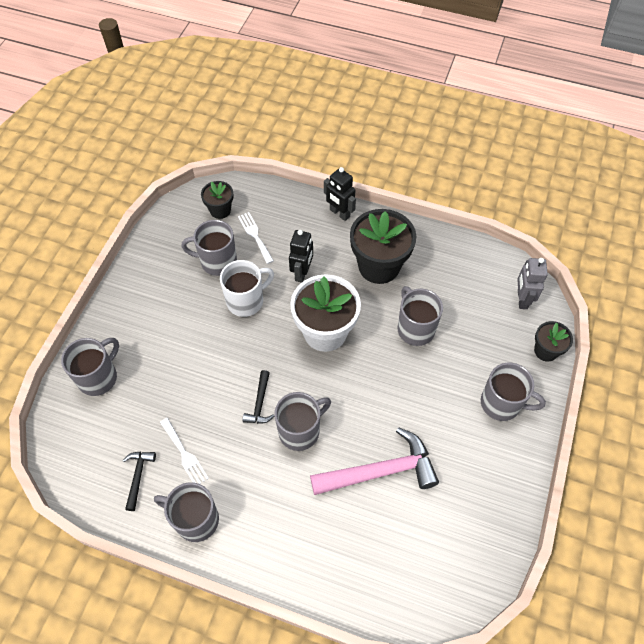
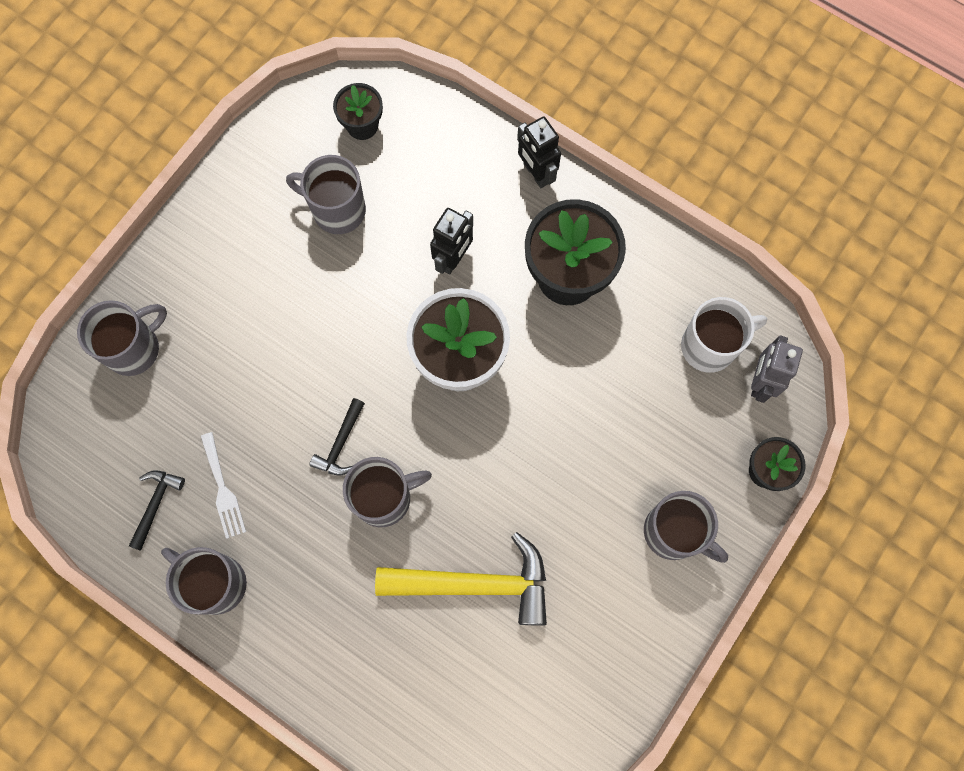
camera: 15 degrees right, 15 degrees up
(246, 301) = (362, 283): white mug -> white mug (710, 346)
(255, 235) = (402, 180): white fork -> none
(380, 471) = (475, 584): pink hammer -> yellow hammer
(415, 328) = (589, 388): grey mug -> none

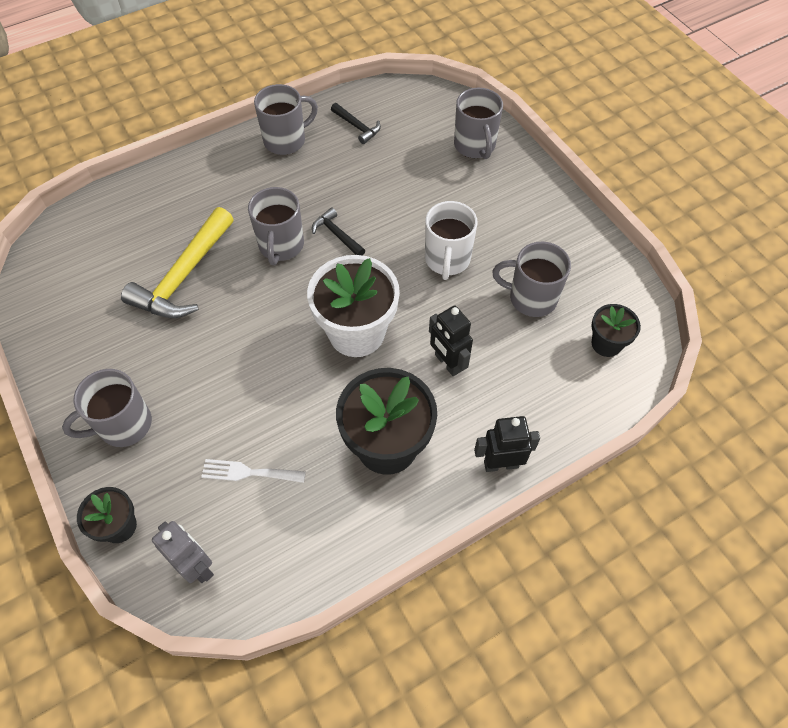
camera: 115 degrees right, 15 degrees down
(223, 489) = (345, 162): white fork -> white fork (248, 472)
(337, 210) = (531, 298): grey mug -> grey mug turned 120 degrees counterclockwise
(710, 346) = (255, 537): white mug -> white mug (447, 259)

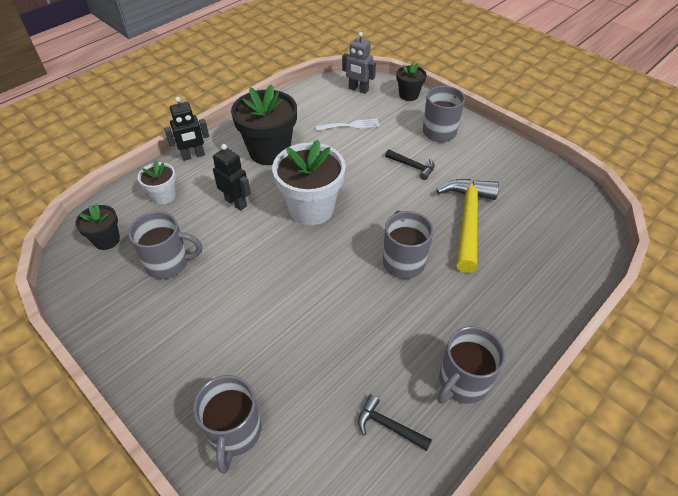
camera: 165 degrees right, 10 degrees down
(337, 234) = (357, 283): black hammer -> black hammer (412, 166)
(447, 259) = (248, 281): white mug -> none
(475, 146) = (234, 432): grey mug -> grey mug turned 150 degrees counterclockwise
(541, 396) = (164, 196): none -> white flower pot

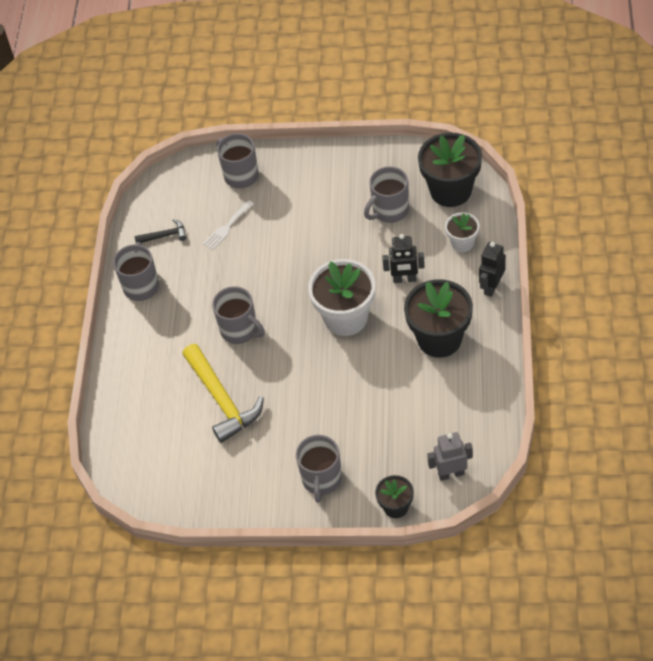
camera: 145 degrees right, 5 degrees up
(107, 240) = (450, 191): black flower pot -> black flower pot, size x1.89
(350, 125) = (406, 421): white fork -> white fork (227, 227)
(412, 166) = (309, 418): black hammer -> none

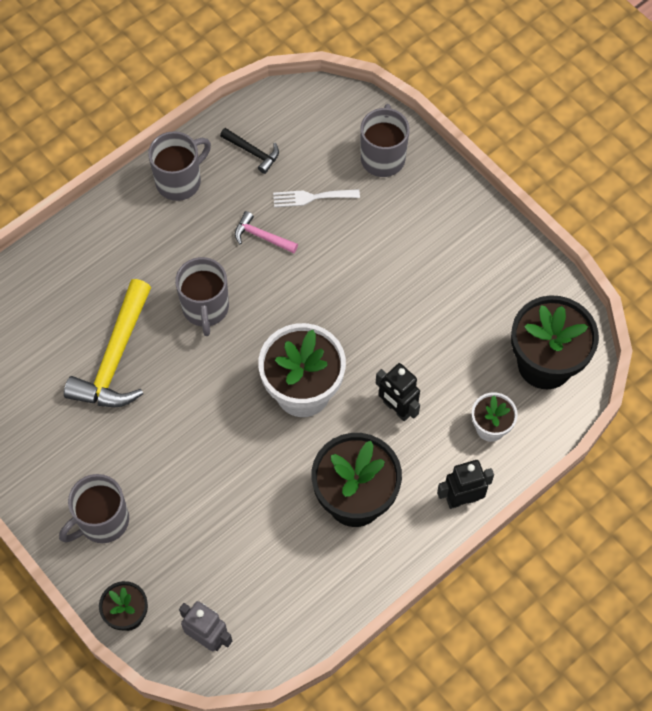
camera: 40 degrees right, 10 degrees up
(224, 269) = (262, 236): none -> pink hammer
(390, 210) = (467, 326): grey mug -> none

